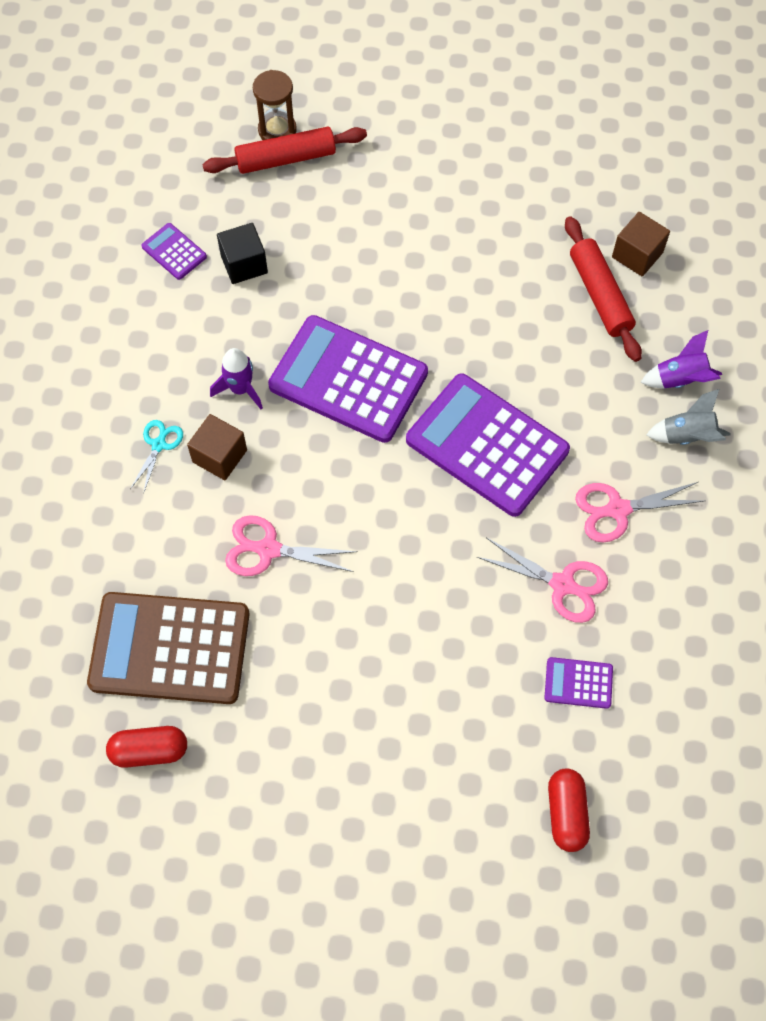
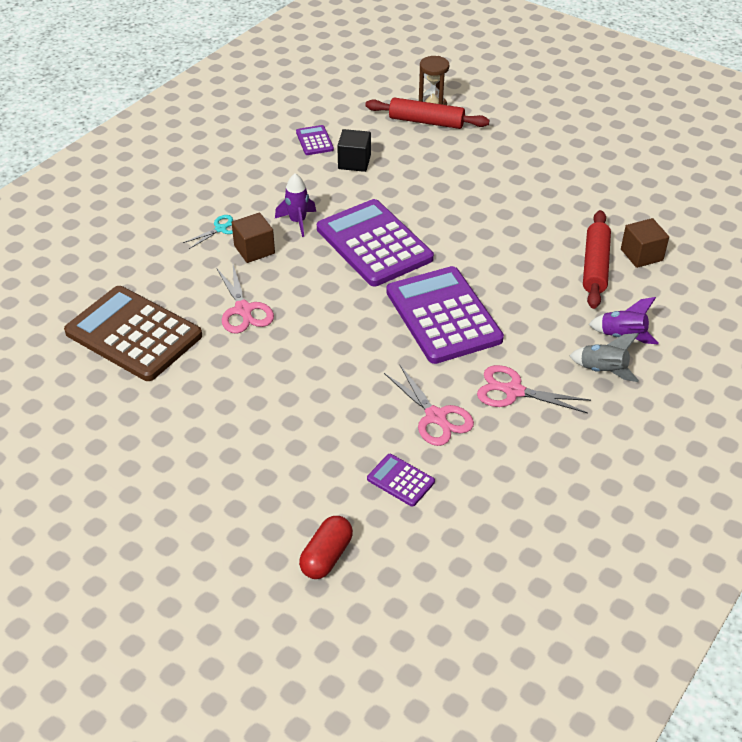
camera: 30 degrees right, 20 degrees down
(149, 750) = (72, 382): red capsule -> none
(268, 549) = (243, 310): pink scissors -> pink scissors turned 150 degrees counterclockwise

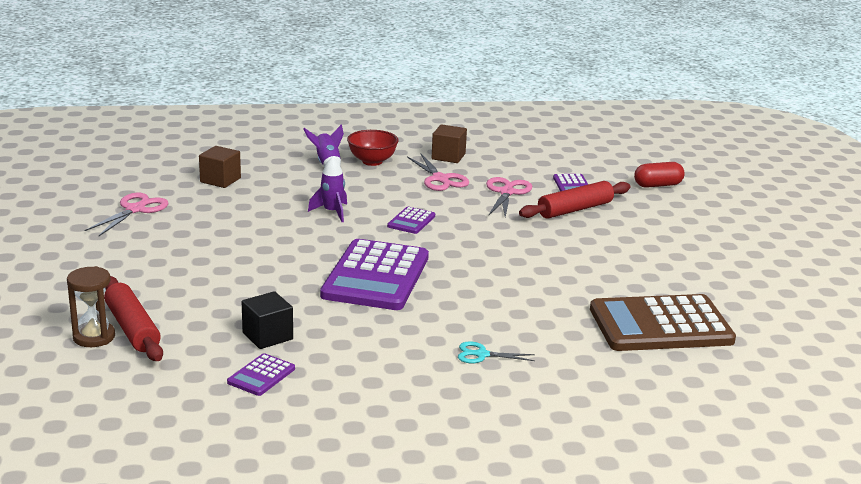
camera: 135 degrees left, 20 degrees down
(134, 334) = (660, 325): brown calculator -> brown calculator turned 90 degrees clockwise
(243, 310) = (549, 294): pink scissors -> pink scissors (135, 210)
(254, 249) = (477, 324): brown cube -> brown cube (448, 156)
(298, 221) = (406, 322): purple rocket -> purple rocket (332, 212)
(443, 315) = (411, 221): purple calculator -> purple calculator, size x0.44
(595, 266) = (261, 190): red rolling pin -> red rolling pin (575, 209)
(603, 370) = (372, 161): grey rocket -> red bowl

